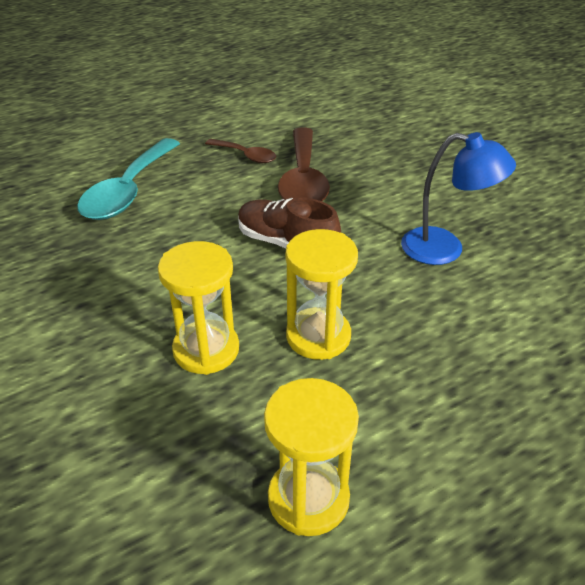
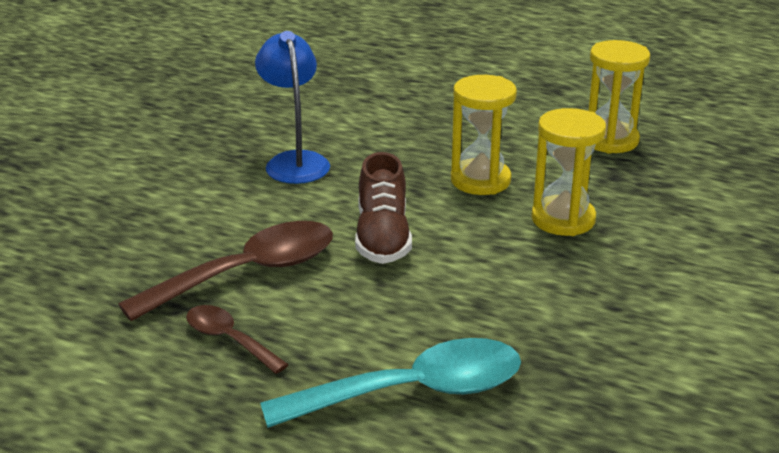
camera: 125 degrees left, 10 degrees down
(245, 156) = (229, 340): brown spoon -> brown spoon turned 45 degrees counterclockwise

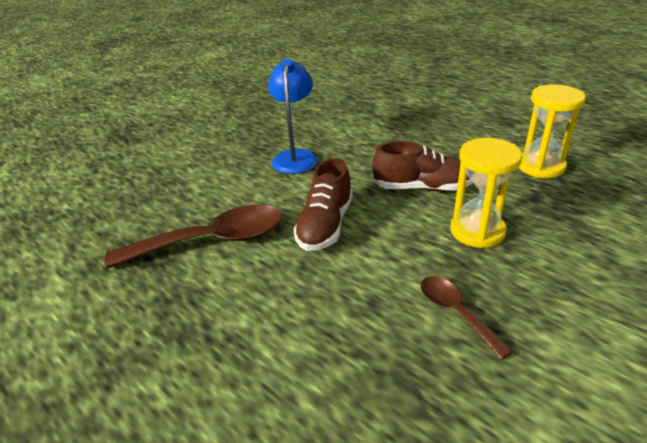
camera: 20 degrees right, 5 degrees up
(229, 340) = (164, 298): brown spoon -> brown spoon (456, 313)
(412, 392) = (273, 386): turquoise spoon -> none
(480, 180) = (422, 188): yellow hourglass -> brown shoe

